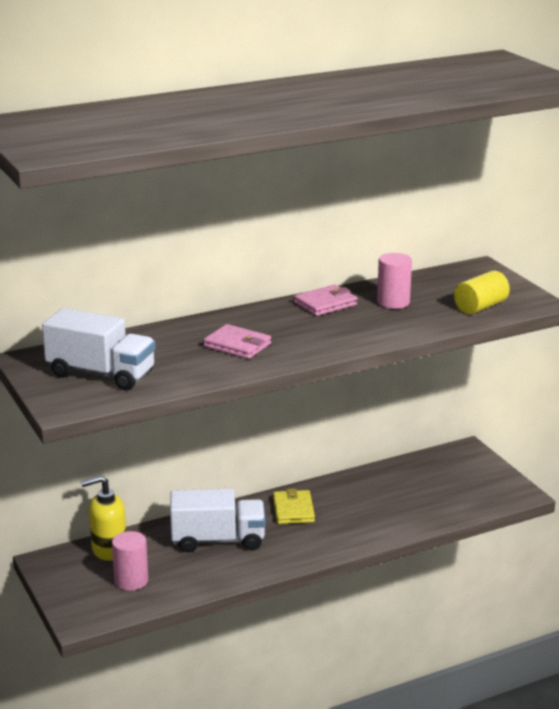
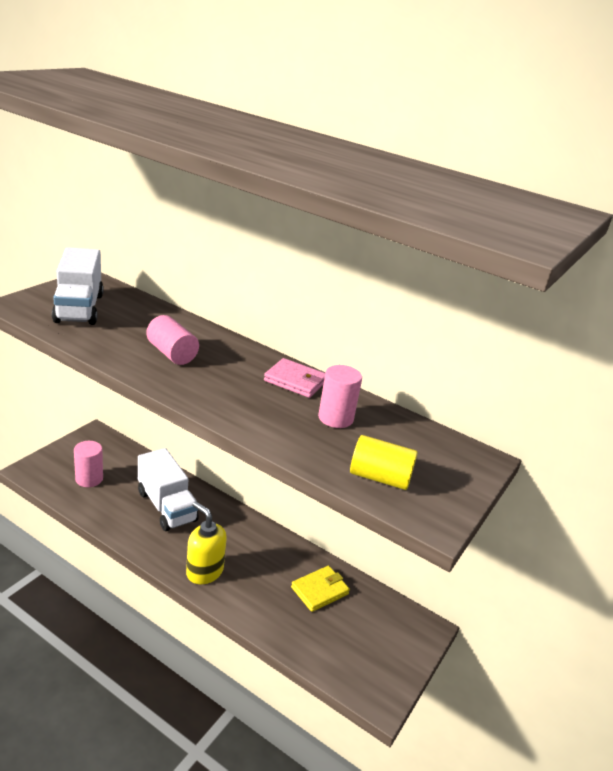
camera: 55 degrees right, 5 degrees up
(109, 550) = (124, 456): yellow soap dispenser -> yellow soap dispenser (204, 571)
(237, 345) = (172, 353): pink wallet -> pink cylinder
(293, 510) = (236, 536): yellow wallet -> yellow wallet (320, 590)

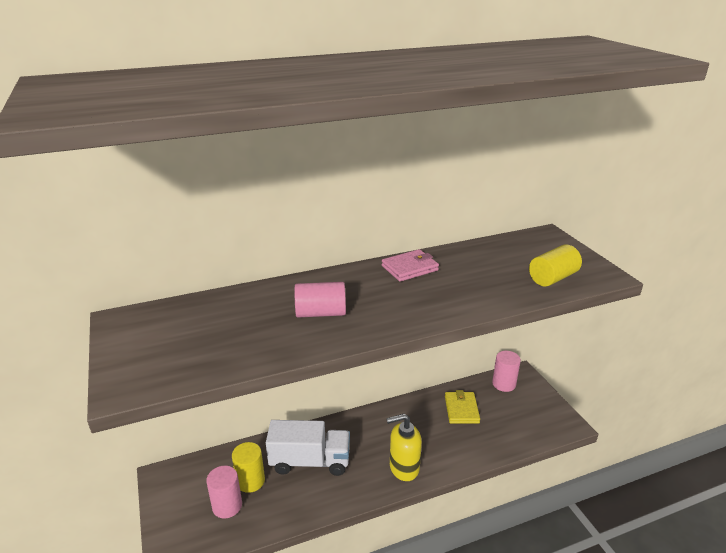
camera: 50 degrees left, 0 degrees up
(79, 308) = (179, 343): white truck -> none
(121, 481) = (250, 481): none -> yellow cylinder
(335, 418) = (471, 269): pink cylinder -> pink cylinder (504, 384)

